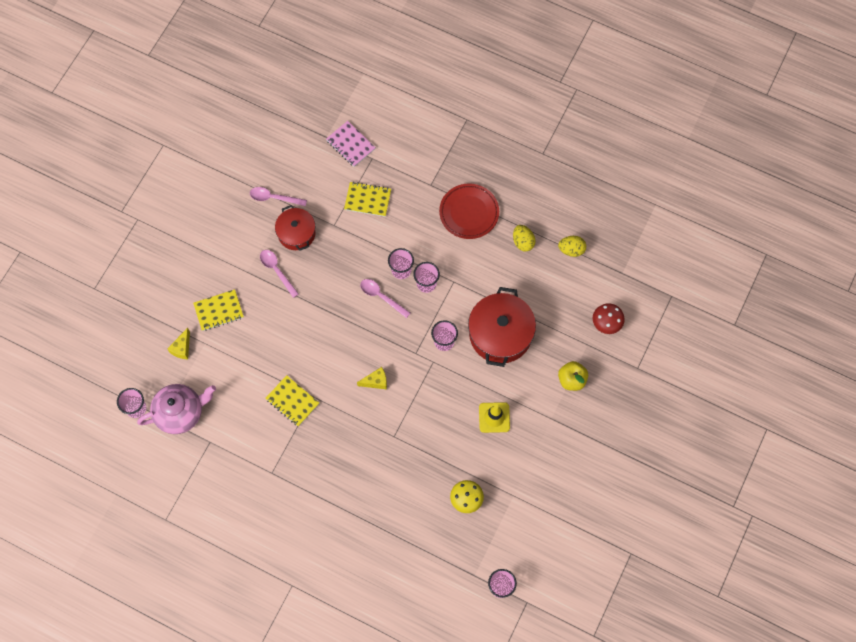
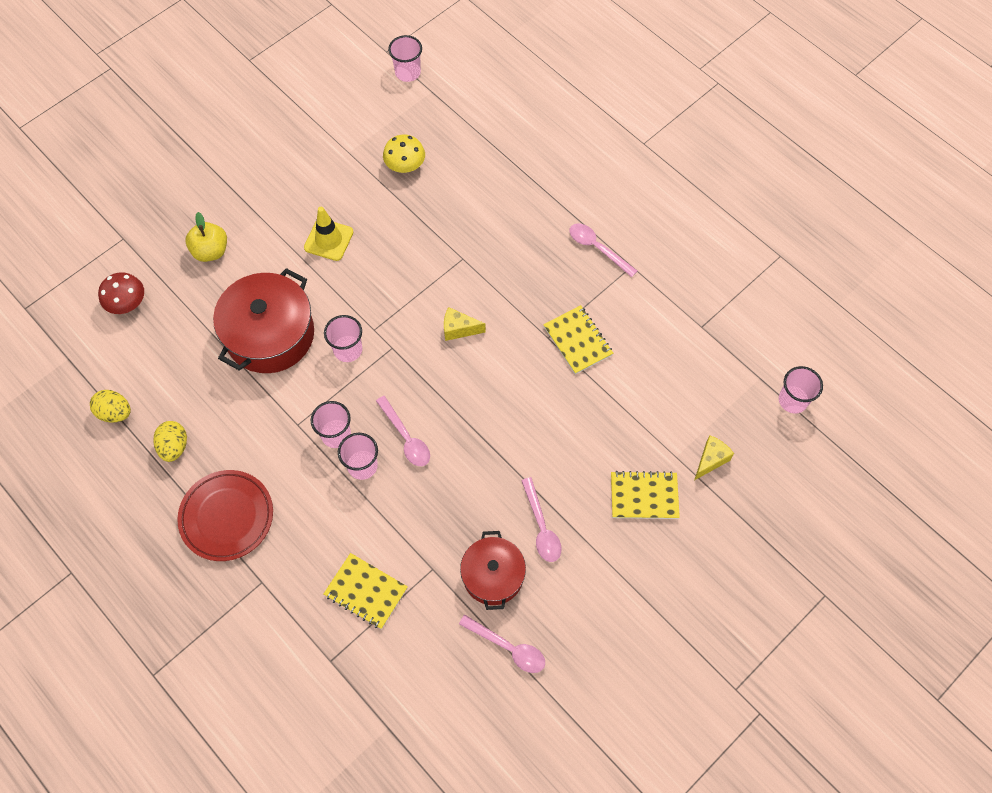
camera: 160 degrees left, 5 degrees down
(180, 413) = (732, 375): pink teapot -> none
(300, 478) = (597, 248): none -> pink spoon
(350, 144) = (354, 698): pink notebook -> none

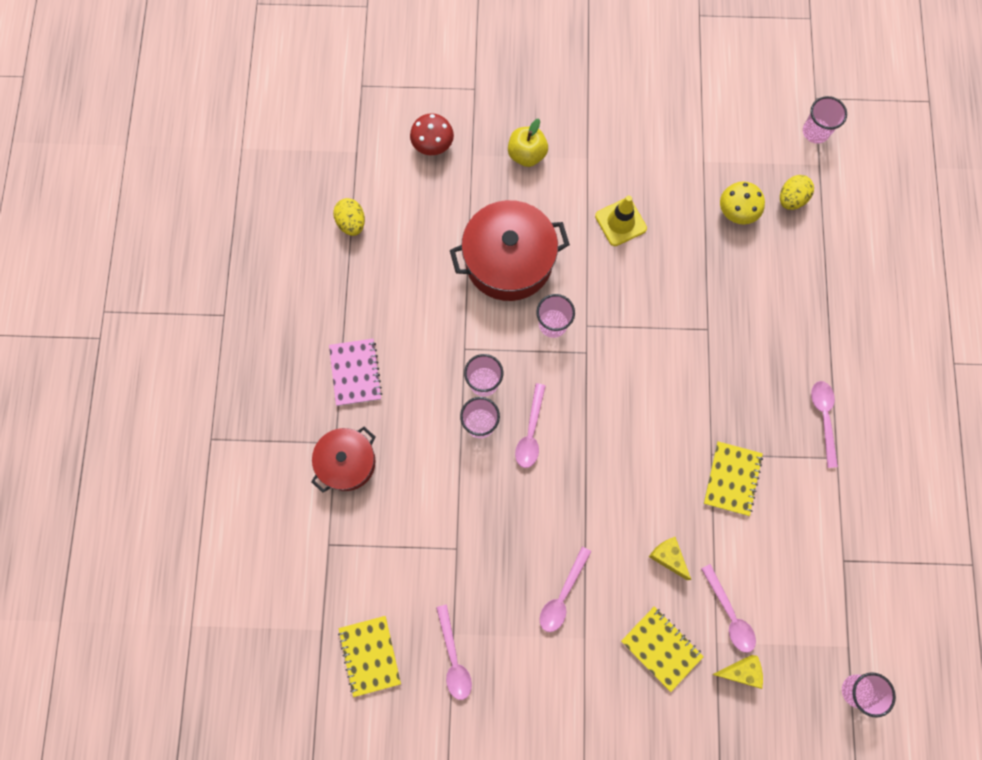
camera: 45 degrees right, 10 degrees up
(174, 447) = (367, 286): yellow egg -> yellow egg (791, 199)
(227, 517) = (355, 373): red plate -> pink notebook
(366, 591) = (396, 519): yellow notebook -> yellow notebook (370, 655)
(459, 329) = (649, 384): yellow cheese -> yellow cheese (668, 557)
(493, 575) = (493, 596): red pot -> red pot (347, 462)
(665, 430) = (729, 614): none -> pink spoon

